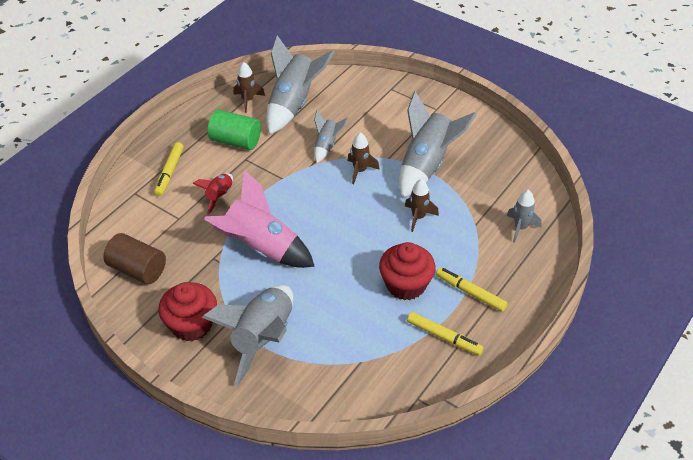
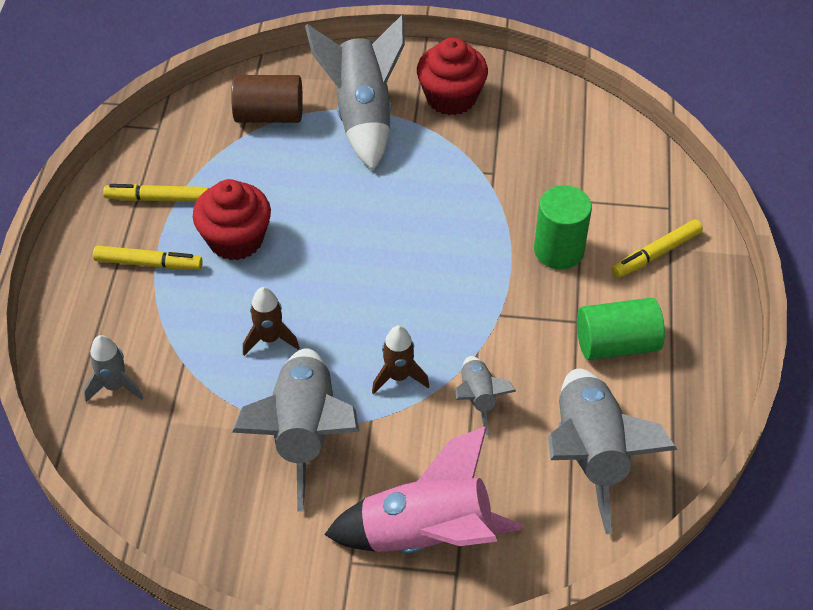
camera: 150 degrees right, 5 degrees up
(137, 270) = (566, 124): brown cylinder -> brown cylinder (269, 115)
(169, 172) = (656, 254): yellow marker -> yellow marker turned 105 degrees counterclockwise
(219, 196) = (558, 250): red rocket -> green cylinder
(248, 100) = (668, 427): brown rocket -> none
(261, 248) = (446, 208): pink rocket -> pink rocket (426, 534)

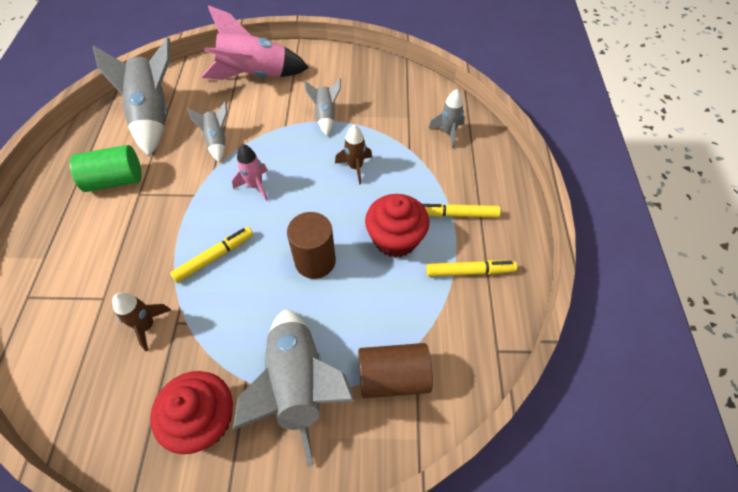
camera: 175 degrees right, 5 degrees up
(304, 433) = (325, 116): grey rocket -> grey rocket, size x0.51
(338, 221) = (315, 261): none -> brown cylinder
(398, 376) = (267, 150): brown rocket -> brown rocket (147, 326)
(414, 321) = (255, 186): none -> pink rocket
(558, 250) = (136, 248): green cylinder -> none
(656, 254) = (58, 251): yellow marker -> yellow marker (214, 257)

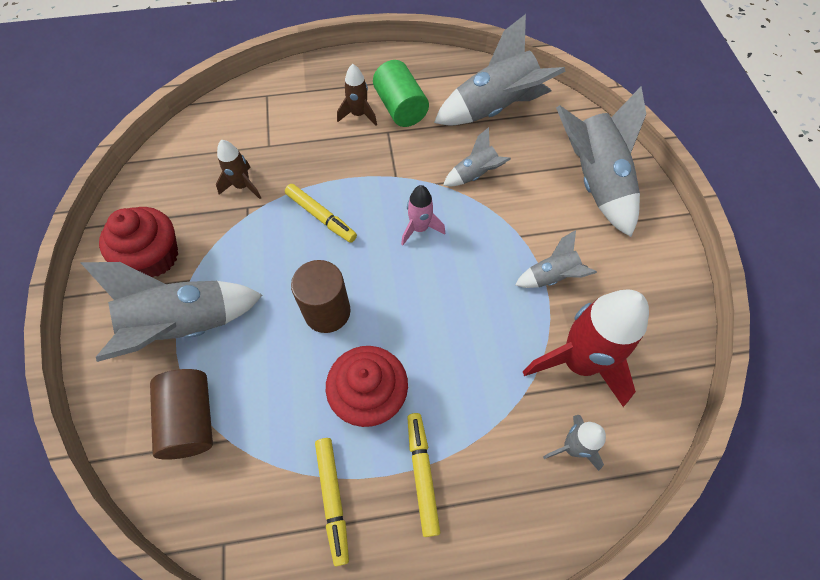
camera: 80 degrees right, 5 degrees up
(254, 76) = (594, 182): pink rocket -> grey rocket
(355, 167) = (473, 329): brown rocket -> brown rocket (358, 115)
(392, 117) = (578, 362): none -> red rocket

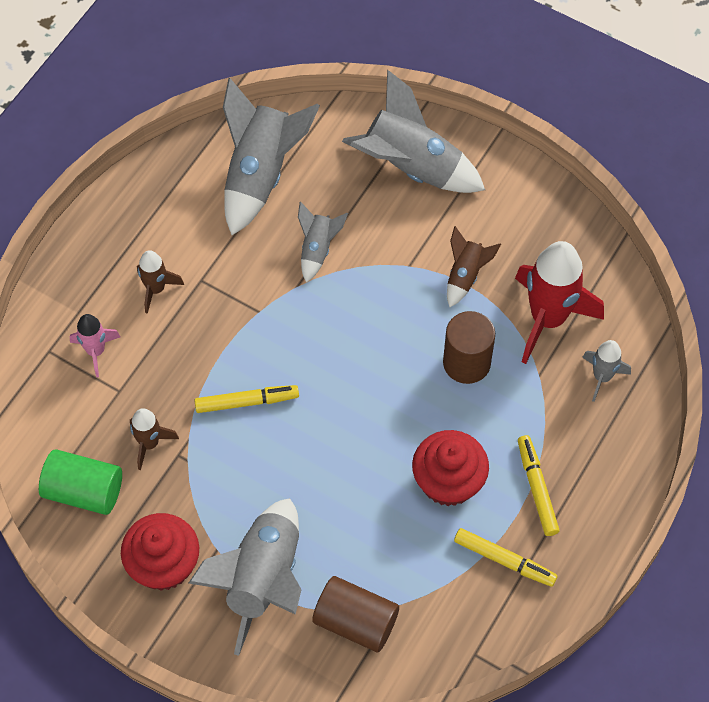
camera: 50 degrees left, 0 degrees up
(327, 312) = (348, 461): brown cylinder -> brown cylinder (466, 363)
(400, 108) = (182, 248): green cylinder -> green cylinder (84, 491)
(419, 228) = (332, 334): pink rocket -> pink rocket (96, 351)
(422, 474) = (536, 488): yellow marker -> yellow marker turned 45 degrees clockwise
(552, 277) = (465, 275): grey rocket -> brown rocket

